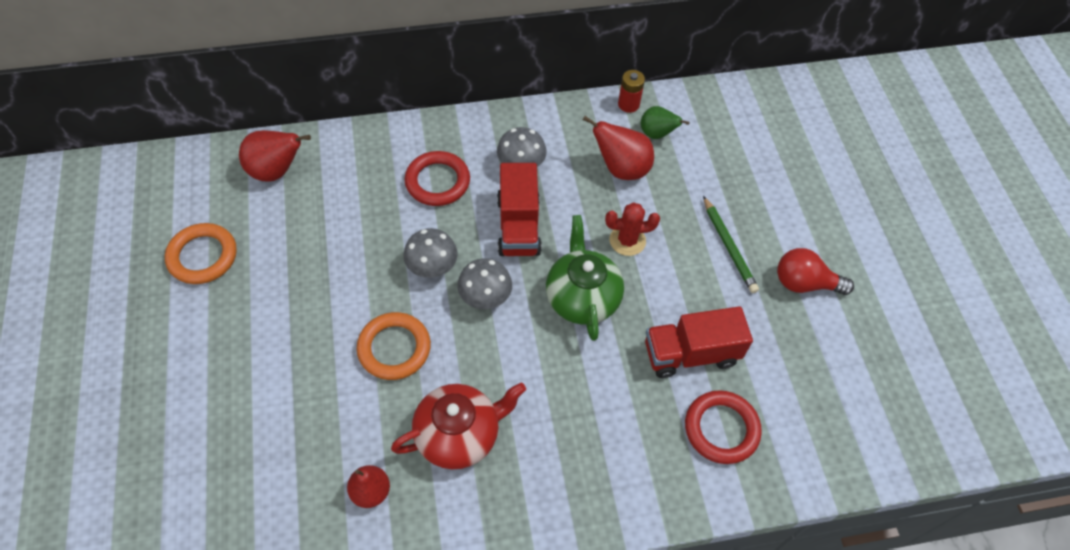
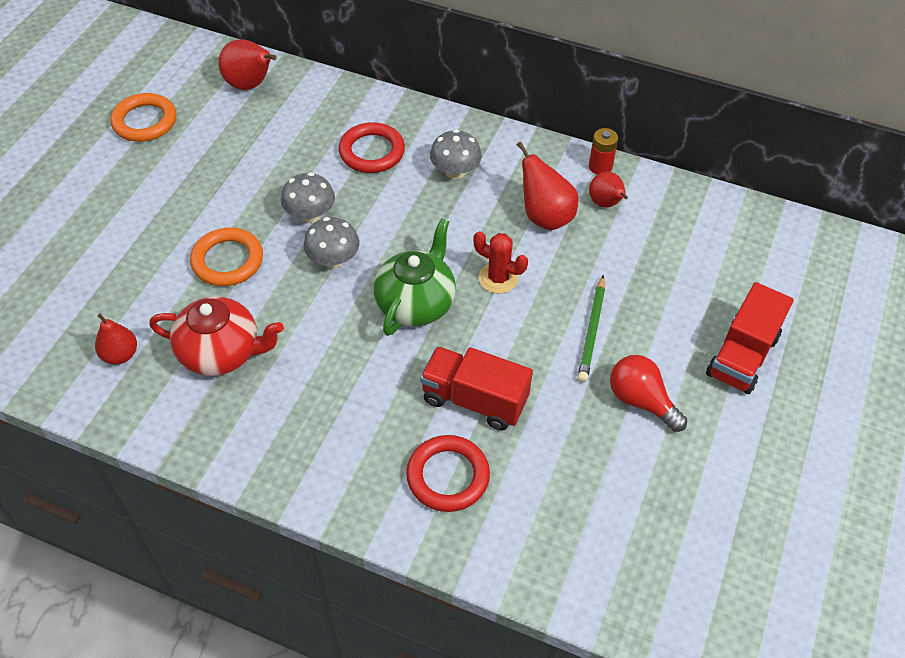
camera: 35 degrees right, 5 degrees down
(518, 226) = (410, 219): red truck -> red truck (742, 356)
(657, 134) = (606, 204): green pear -> red pear

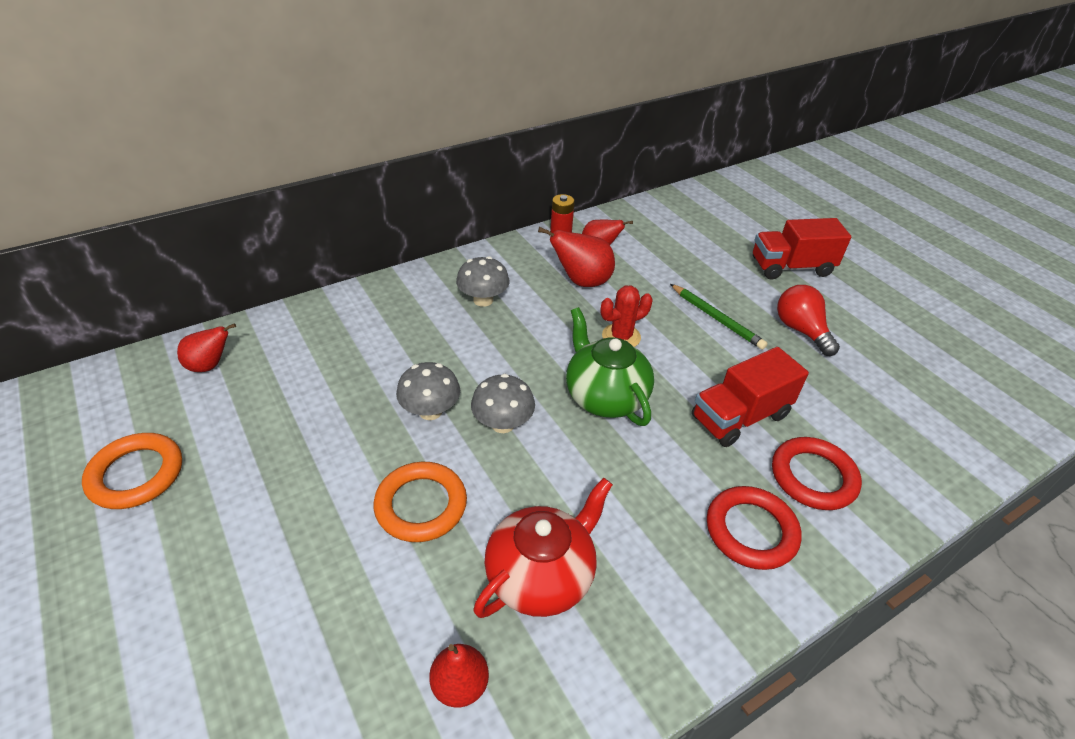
camera: 55 degrees left, 10 degrees down
(250, 85) = (209, 365): red pear -> red pear, size x0.67
(372, 152) = (402, 333): red ring -> red ring (751, 531)
(641, 401) = (801, 330): red light bulb -> red light bulb turned 75 degrees clockwise
(742, 356) = (791, 267): red truck -> red truck turned 105 degrees clockwise

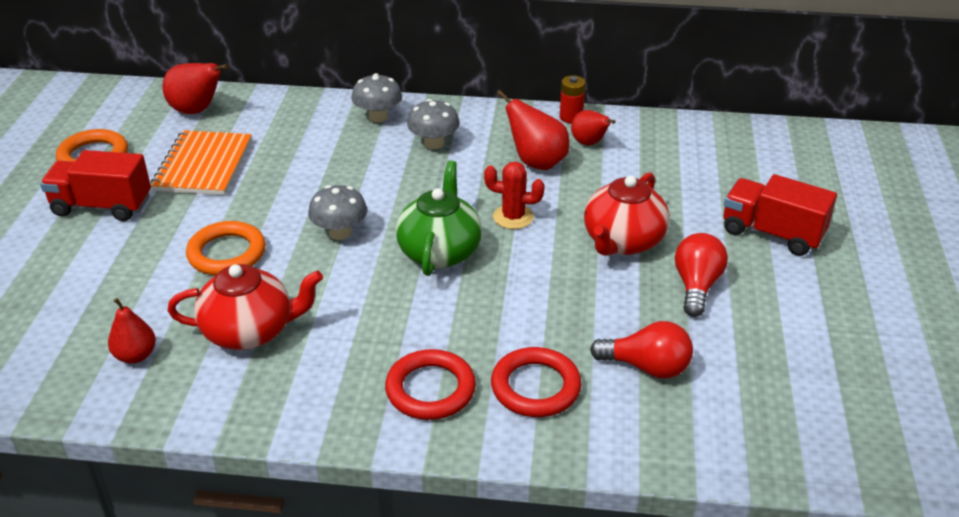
camera: 40 degrees right, 5 degrees down
(209, 365) = (197, 111): red pear -> red pear, size x1.50
(285, 422) = (203, 165): none -> orange notebook
(430, 411) = (300, 201): grey mushroom -> grey mushroom (378, 117)
(716, 319) = (623, 241): green pencil -> red teapot
(740, 417) = (534, 318): red truck -> red truck (102, 206)
(853, 413) = (647, 367): none -> red light bulb

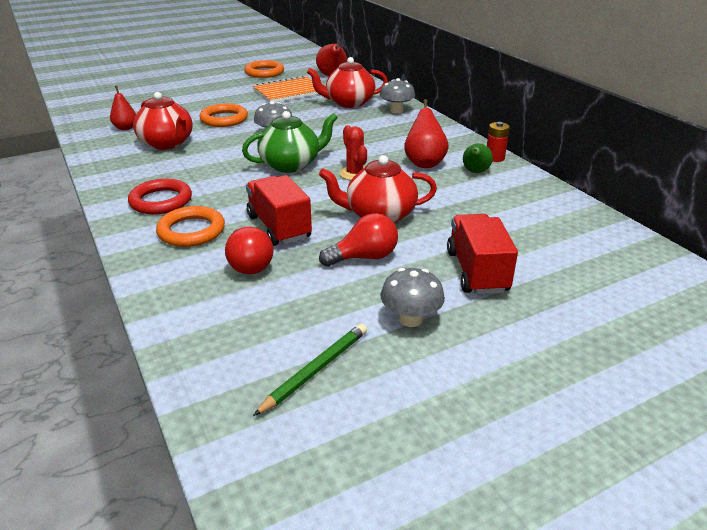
camera: 55 degrees right, 5 degrees down
(102, 206) = (229, 86): red truck -> red truck (279, 227)
(308, 137) = (349, 103): none -> red teapot
(434, 143) = (395, 131): grey mushroom -> grey mushroom (410, 319)
(535, 387) = (191, 231): red ring -> orange ring
(589, 143) = (475, 172): red pear -> green pear
(857, 389) = (316, 370): none -> green pencil

